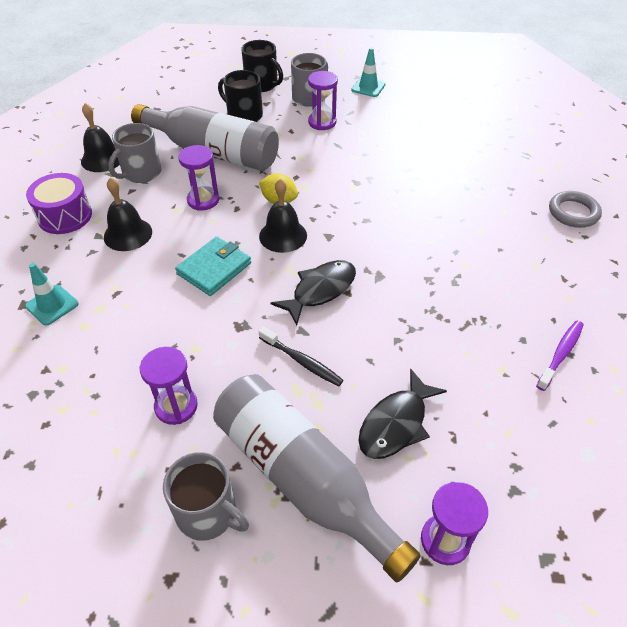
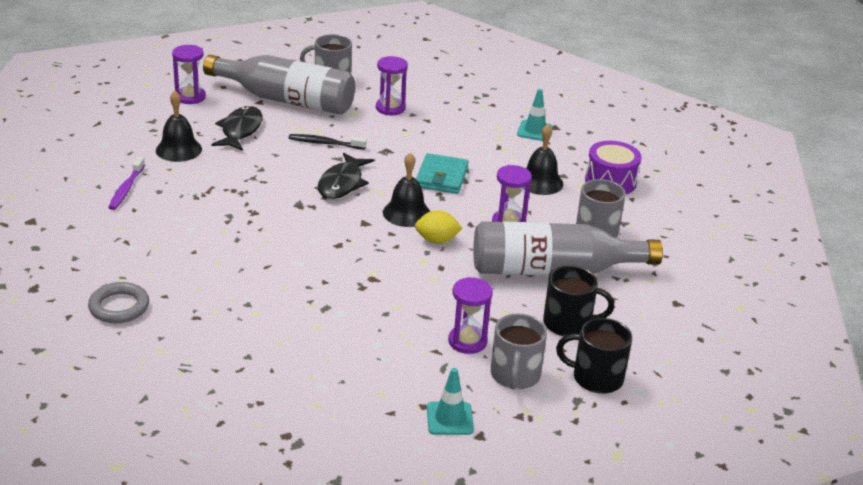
camera: 150 degrees right, 15 degrees down
(102, 159) = (651, 234): black bell -> black bell (178, 149)

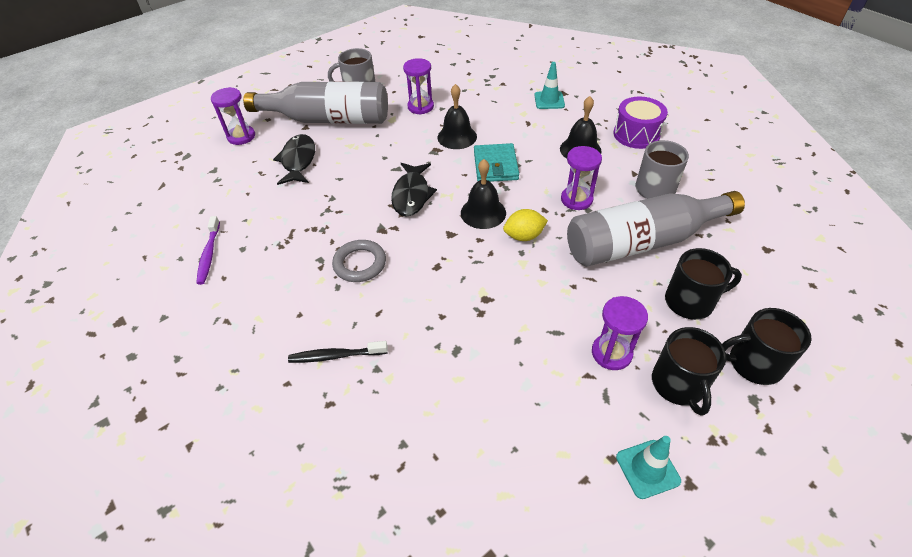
camera: 10 degrees left, 15 degrees up
(119, 307) = (242, 414): grey ring -> grey ring (360, 264)
(178, 149) = (247, 195): black bell -> black bell (457, 137)
(325, 143) = (379, 156): black toothbrush -> black toothbrush (336, 356)
(515, 375) = (678, 385): grey mug -> black mug

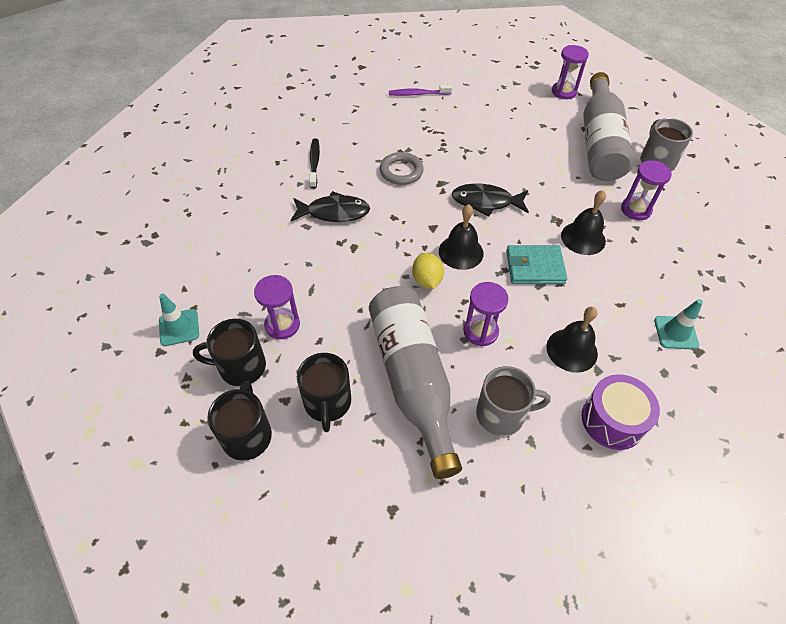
camera: 90 degrees right, 5 degrees up
(298, 160) = (532, 128): black fish -> black fish (334, 212)

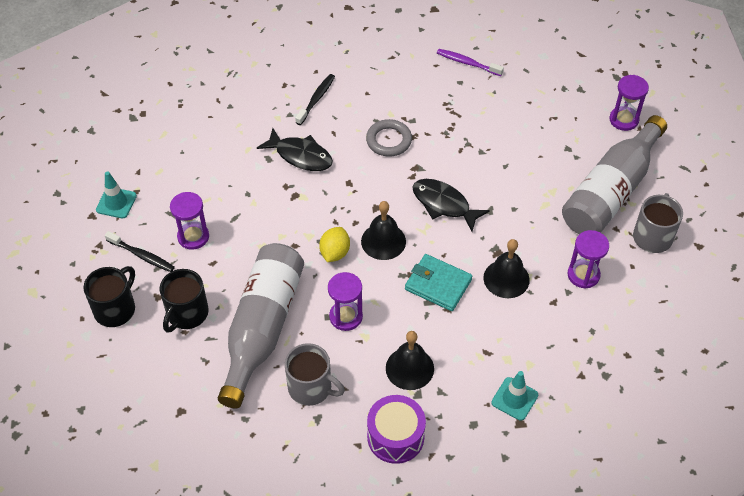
camera: 30 degrees right, 0 degrees up
(241, 367) = (142, 255): black mug -> black toothbrush

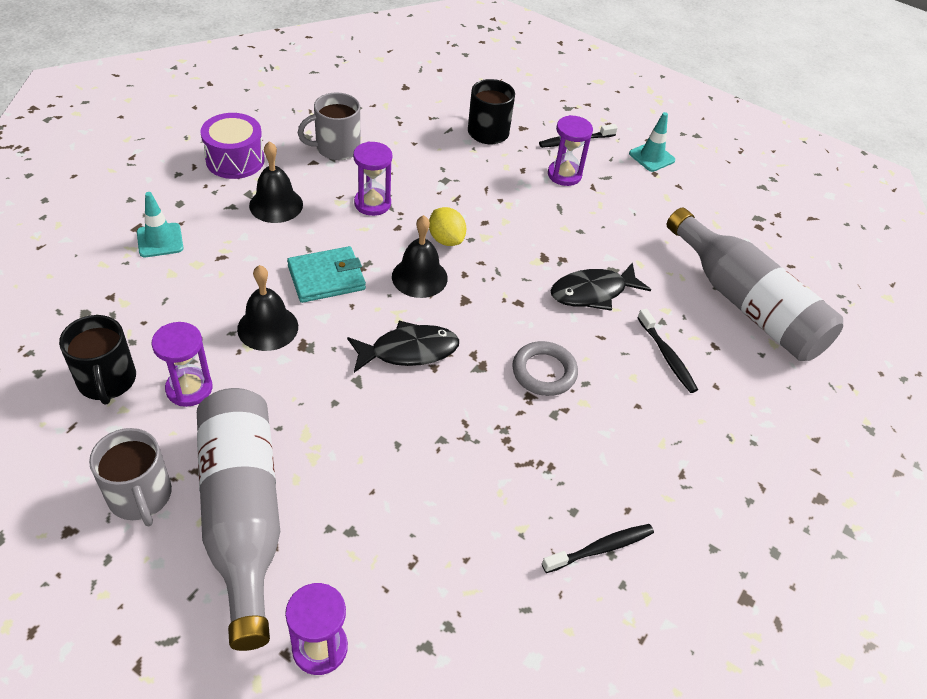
camera: 125 degrees right, 5 degrees down
(115, 309) = (535, 105): black mug -> black mug (107, 381)
(262, 328) = (423, 157): grey bottle -> grey bottle (746, 303)
(467, 63) = (600, 548): purple toothbrush -> black toothbrush

